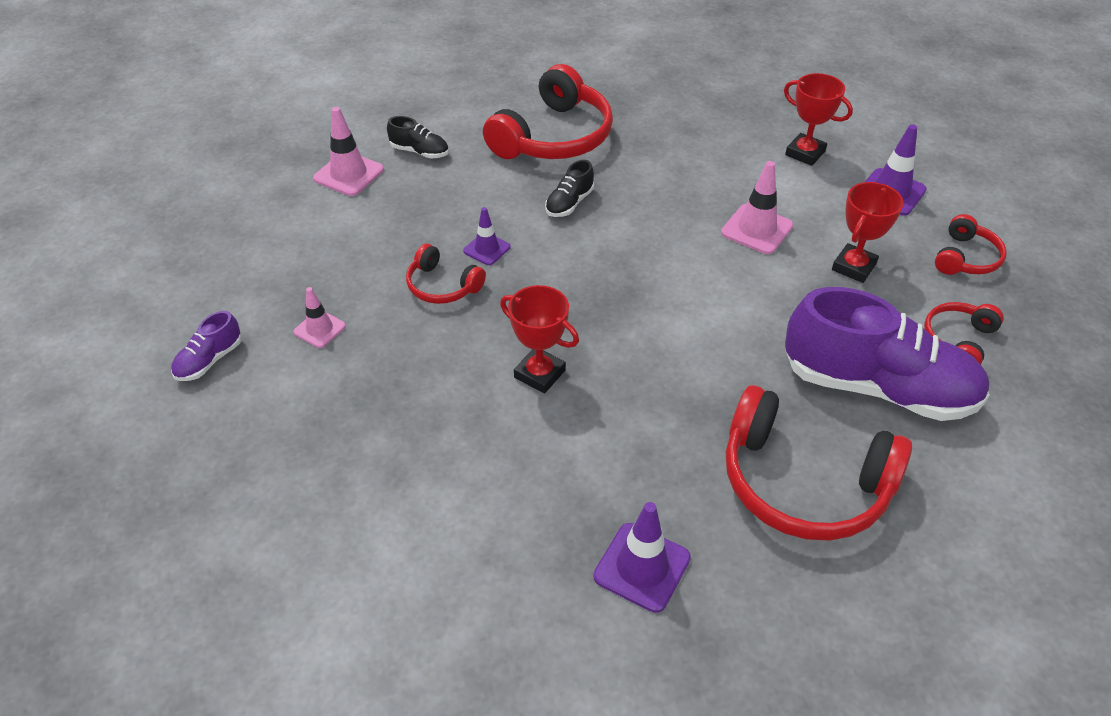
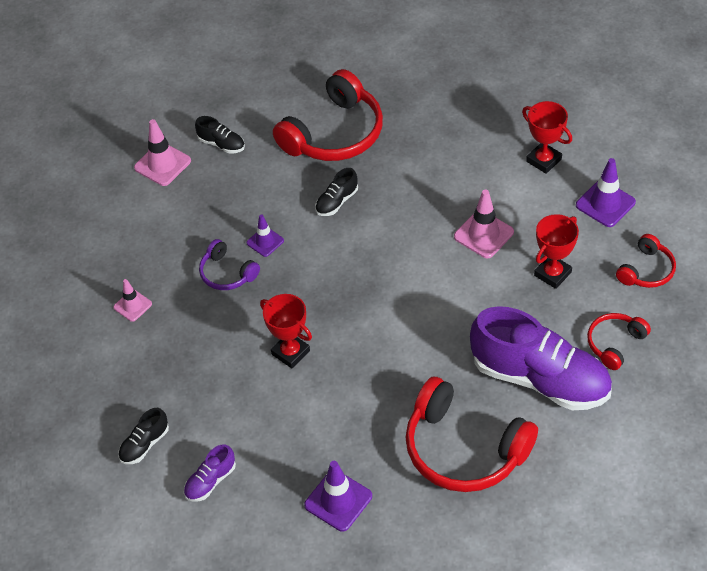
camera: 10 degrees right, 5 degrees up
(209, 360) = (52, 327): purple shoe -> purple shoe (210, 481)
(347, 506) = (145, 444): none -> black shoe
(442, 286) = (227, 273): red headphones -> purple headphones

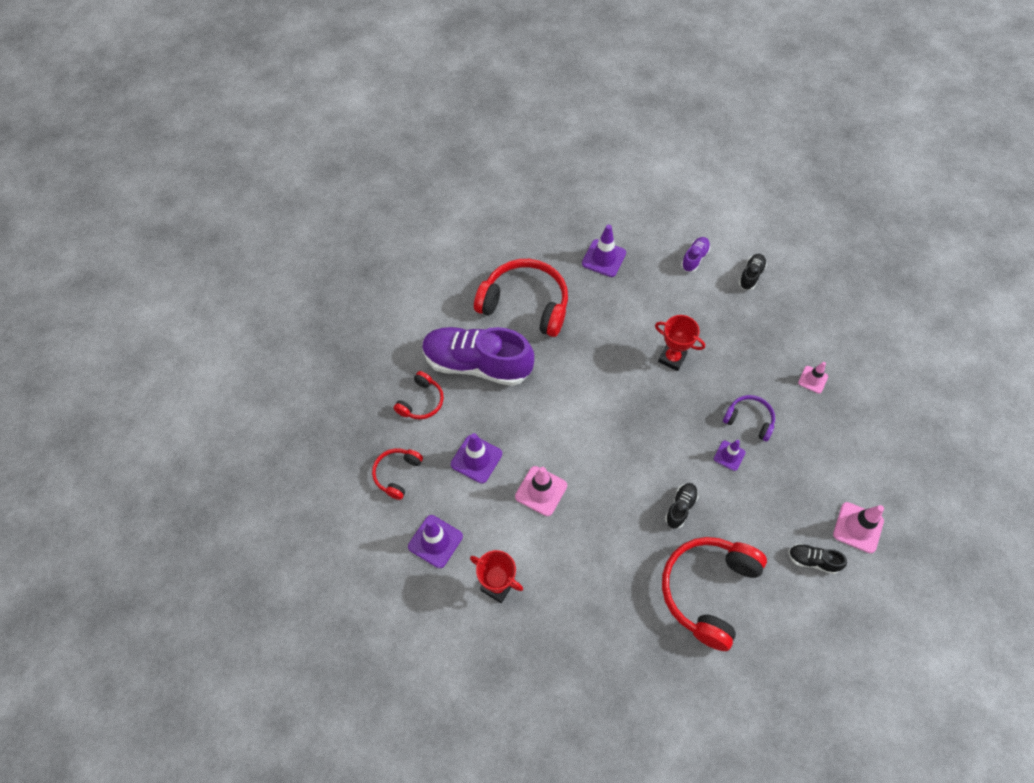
camera: 165 degrees right, 10 degrees up
(552, 274) = (476, 459): red trophy -> purple traffic cone

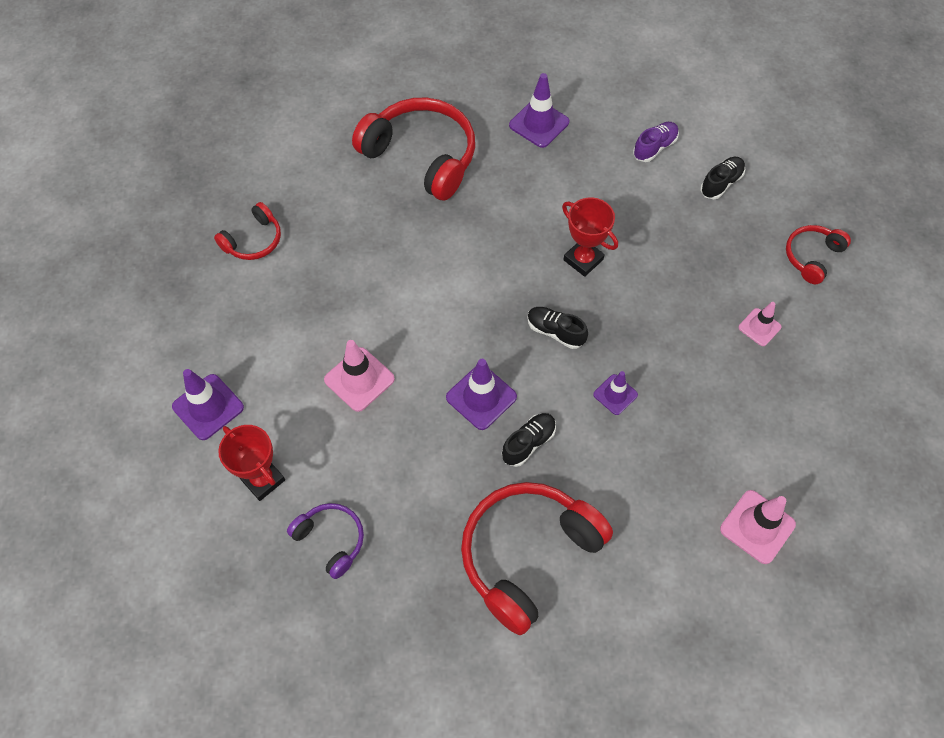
camera: 15 degrees right, 0 degrees up
(397, 474) = (192, 317): red headphones -> red headphones (812, 257)
(476, 459) = (294, 322): purple traffic cone -> purple traffic cone (481, 397)
(477, 364) = (337, 212): purple shoe -> none
(749, 420) = (657, 357): purple headphones -> purple headphones (331, 540)
(813, 561) = (681, 553): black shoe -> black shoe (555, 332)

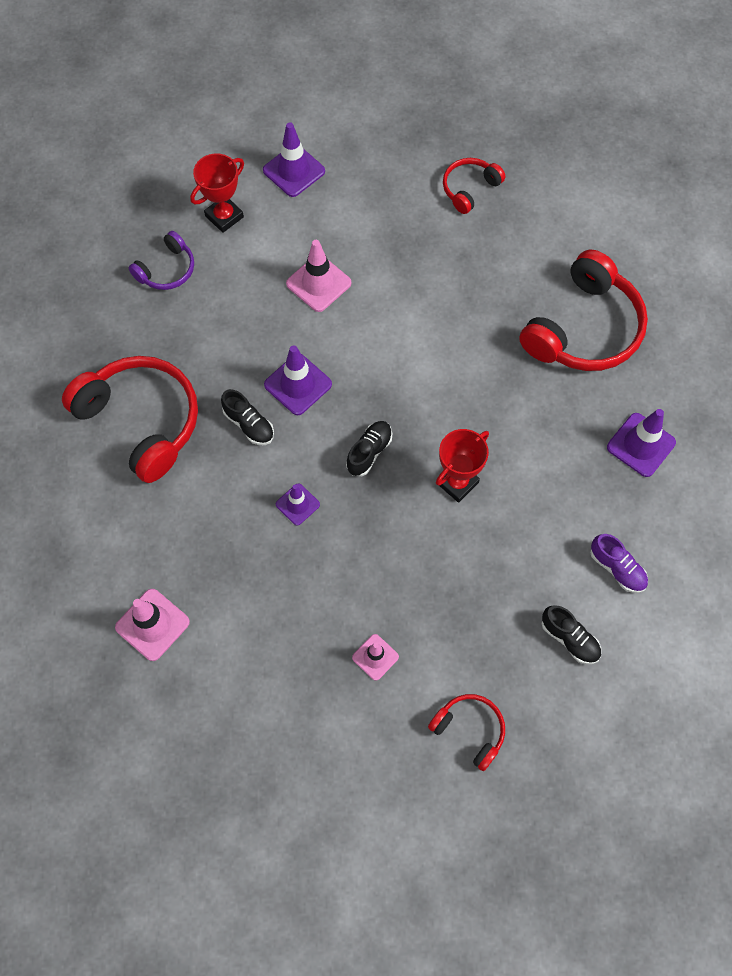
camera: 90 degrees right, 5 degrees up
(253, 240) = (469, 189): red headphones -> red headphones turned 90 degrees clockwise

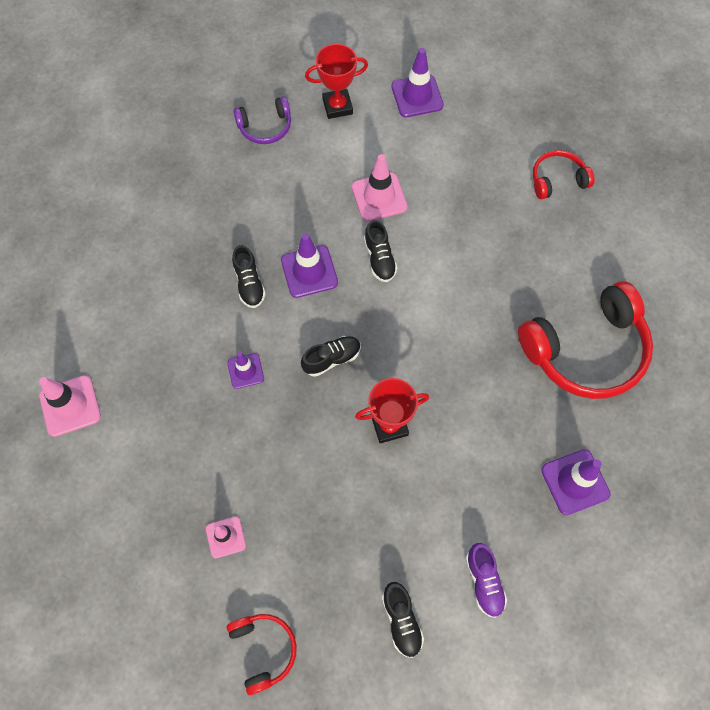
camera: 30 degrees right, 0 degrees up
(141, 421) = (168, 237): red headphones -> none
(355, 340) = (379, 258): none -> black shoe

